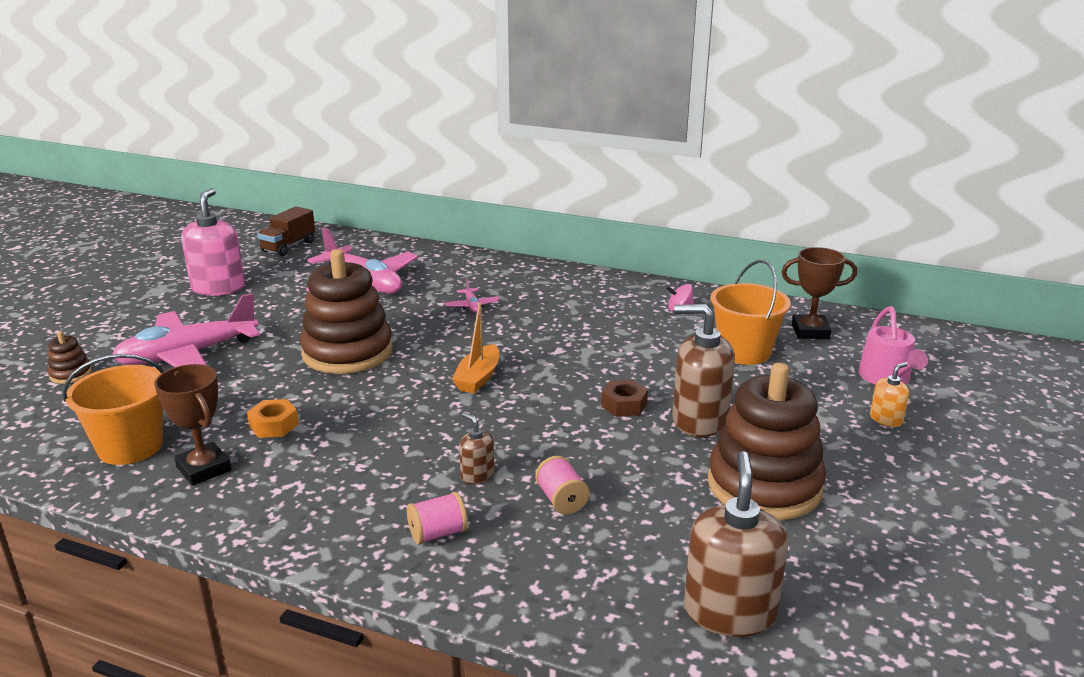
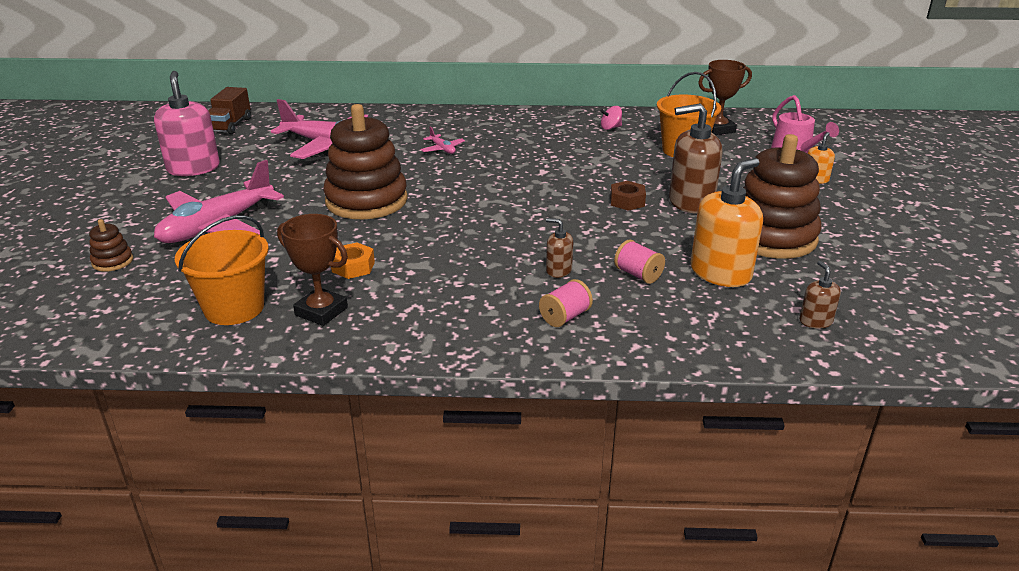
camera: 20 degrees left, 5 degrees up
(478, 378) = (496, 201): orange boat -> none
(661, 520) = (720, 273): none -> orange soap dispenser
(729, 612) = (815, 321): brown soap dispenser -> brown soap dispenser, size x0.49

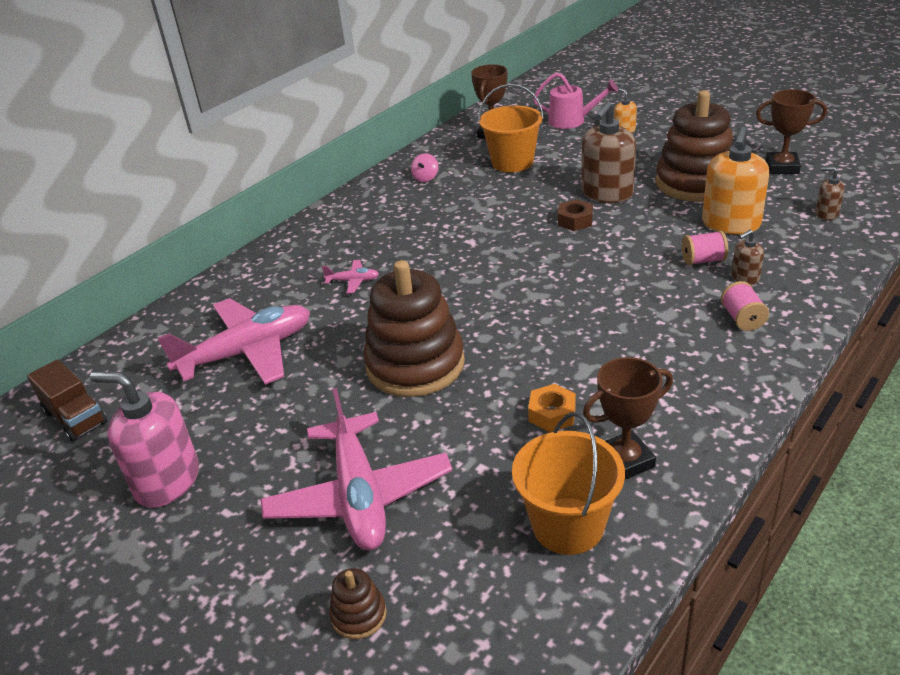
camera: 50 degrees left, 5 degrees up
(558, 270) = (663, 296): brown soap dispenser -> brown soap dispenser (745, 277)
(720, 273) = (731, 224): orange soap dispenser -> orange soap dispenser turned 150 degrees counterclockwise
(875, 274) = (782, 167): none -> brown trophy

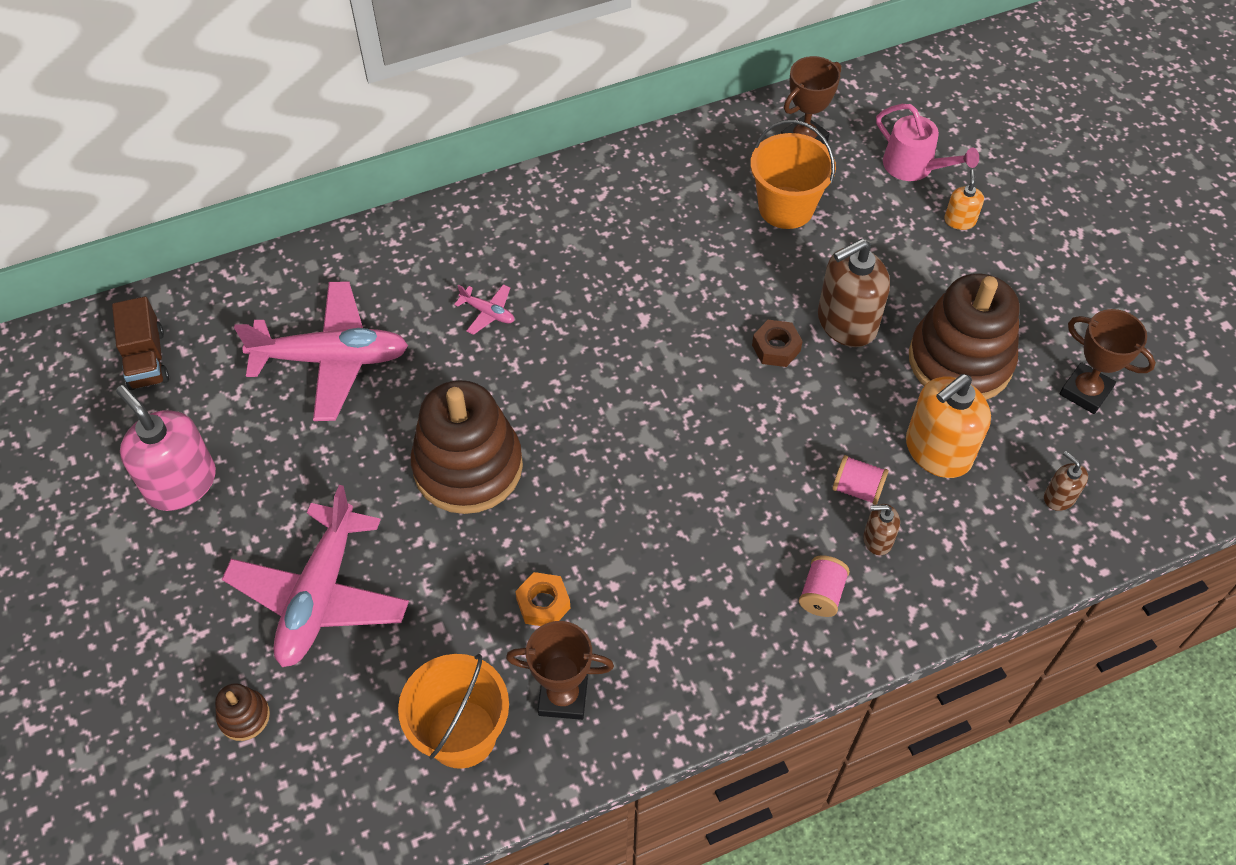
camera: 25 degrees right, 20 degrees up
(425, 178) = (672, 182): pink spinning top -> none

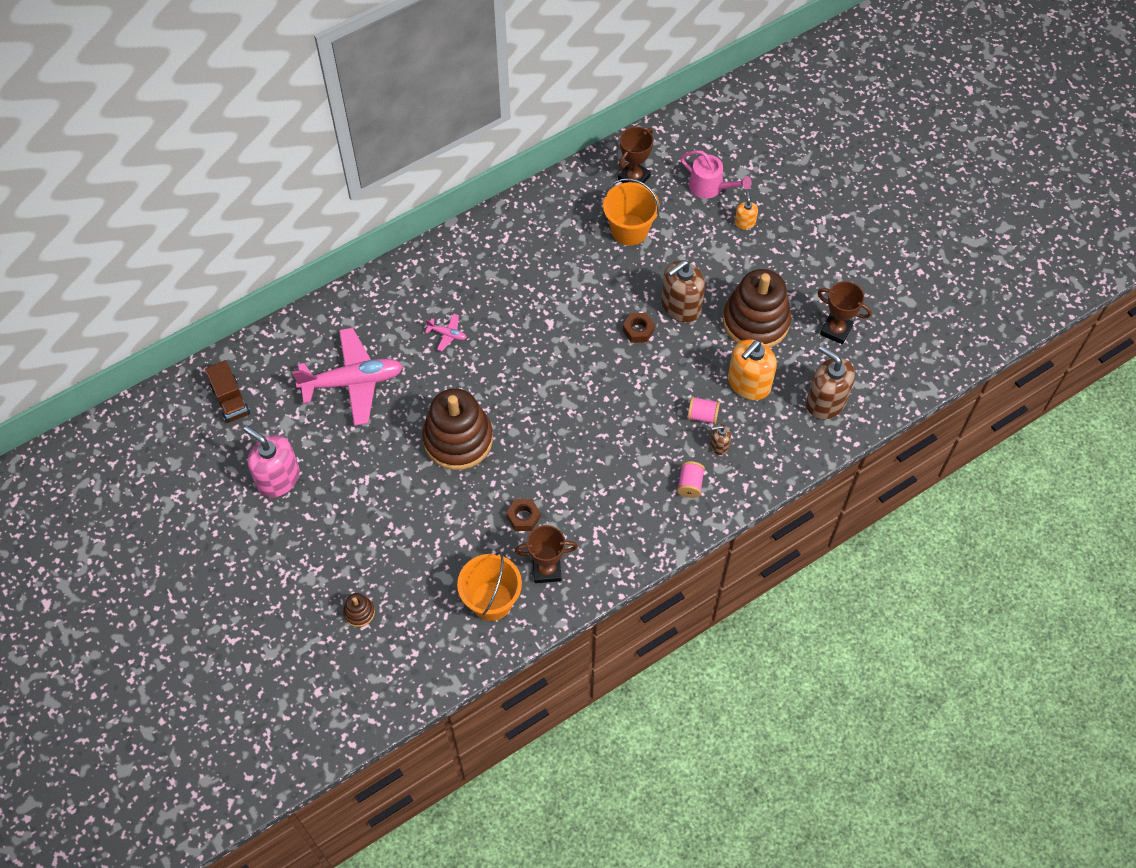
camera: 10 degrees left, 5 degrees up
(320, 595) = (385, 534): pink plane -> none
(543, 604) = (523, 517): orange nut -> brown nut
(1059, 497) = (825, 401): brown soap dispenser -> brown soap dispenser, size x2.05

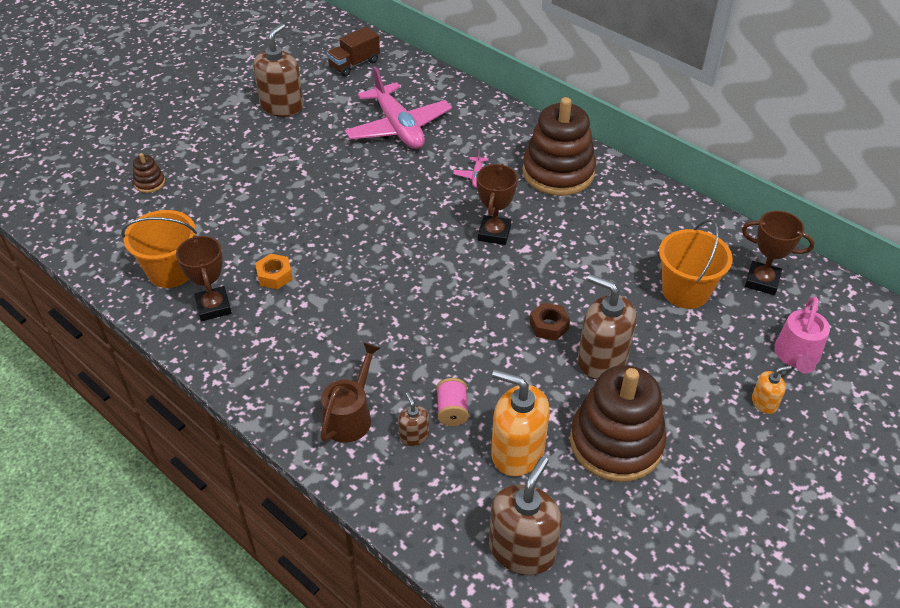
camera: 75 degrees right, 15 degrees down
(278, 478) = (282, 106): pink soap dispenser -> brown soap dispenser
(458, 439) = (355, 209): brown stacking toy -> brown stacking toy (558, 172)
(523, 517) = (274, 276): brown nut -> orange nut
(690, 484) = (350, 416): pink spool -> brown watering can
(836, 330) = (646, 543): brown trophy -> brown trophy (494, 233)

